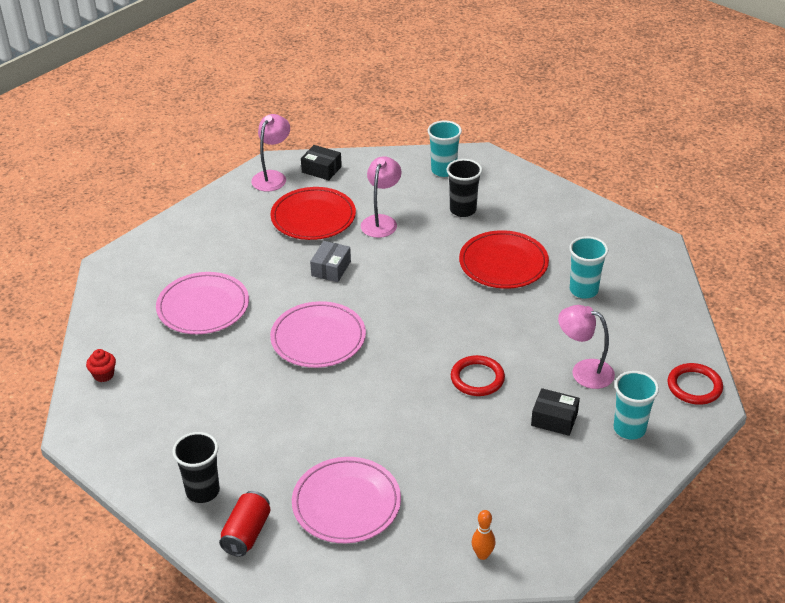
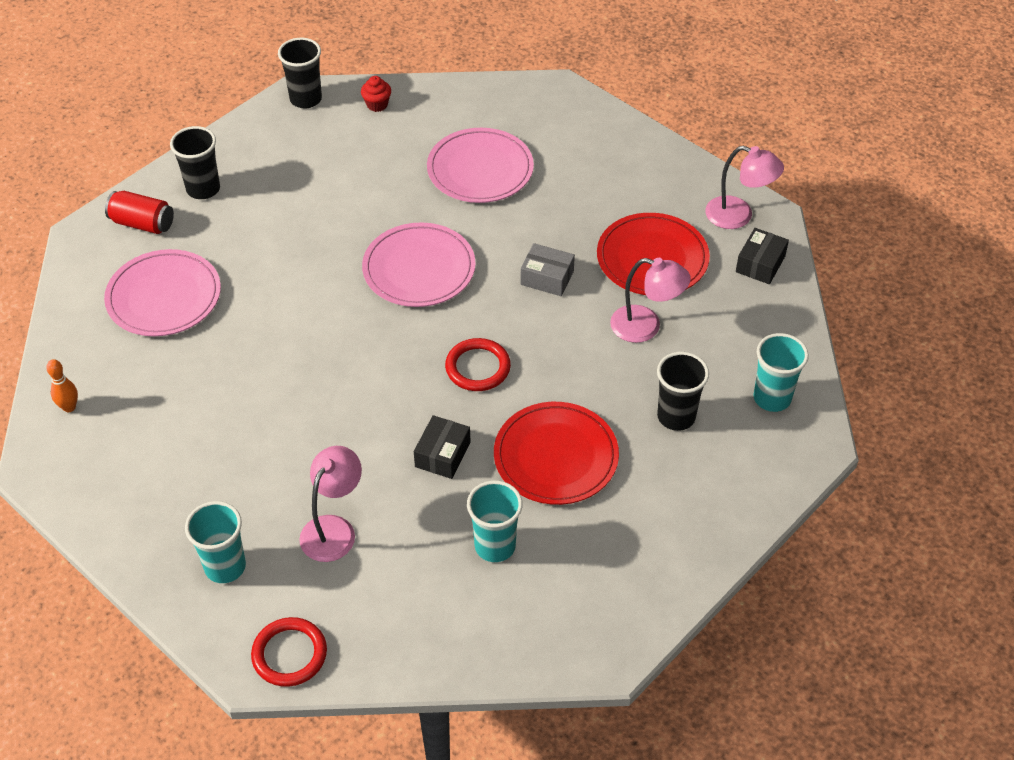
camera: 90 degrees right, 10 degrees up
(84, 426) = (306, 99): none -> black cup
(477, 378) = (334, 416): red ring -> red ring (478, 367)
(554, 419) = (254, 489): black box -> black box (442, 454)

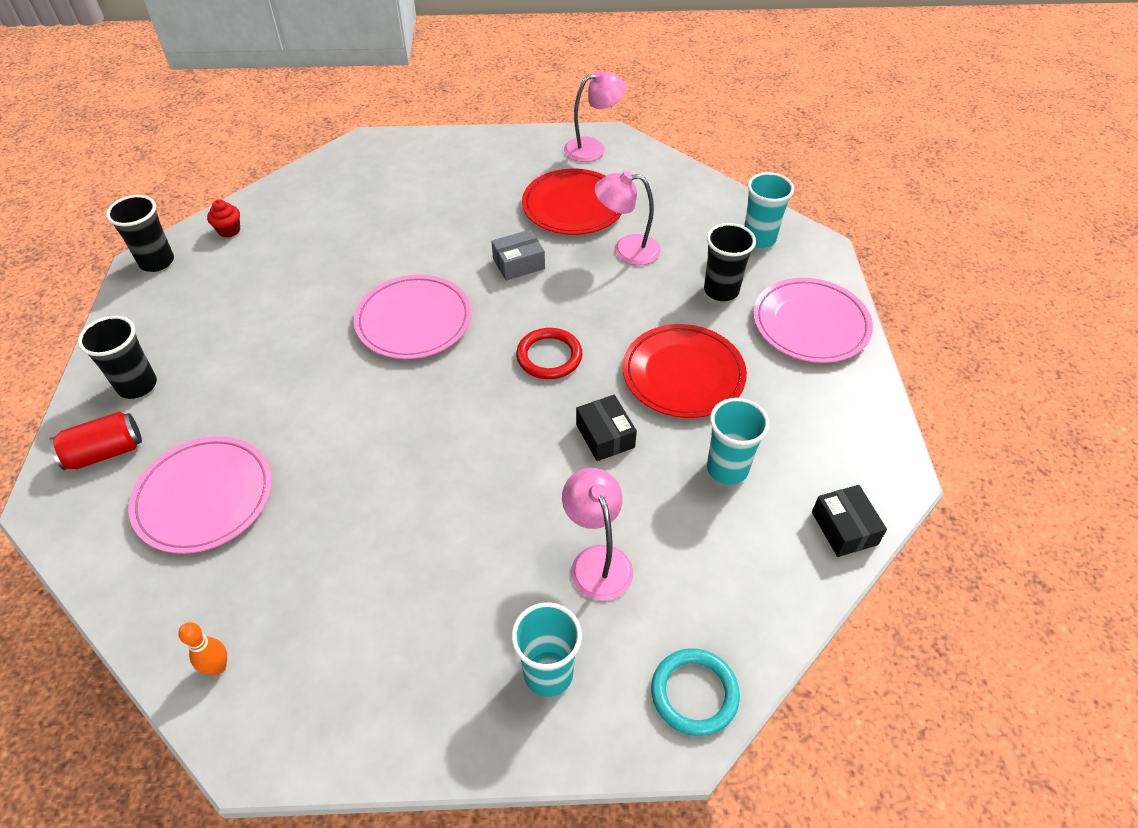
camera: 45 degrees left, 0 degrees up
(289, 654) = (694, 693): red ring -> turquoise ring
(480, 169) = (374, 225): pink plate -> pink plate (810, 324)
(646, 327) = (626, 250): pink lamp -> pink lamp turned 150 degrees counterclockwise
(760, 264) = (644, 167): black box -> black box (844, 528)

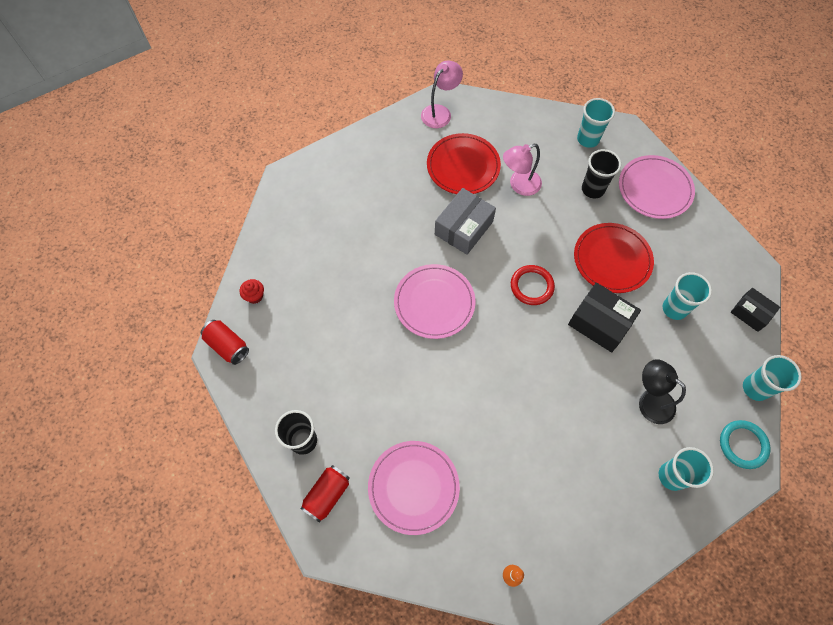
camera: 30 degrees left, 15 degrees up
(157, 262) = (227, 346): black cup -> red can
(518, 263) = (463, 228): grey box -> grey box, size x1.59
(597, 560) = (649, 400): pink lamp -> black lamp
(605, 436) = (600, 323): black box -> black box, size x1.59
(775, 628) = (755, 388): none -> turquoise cup

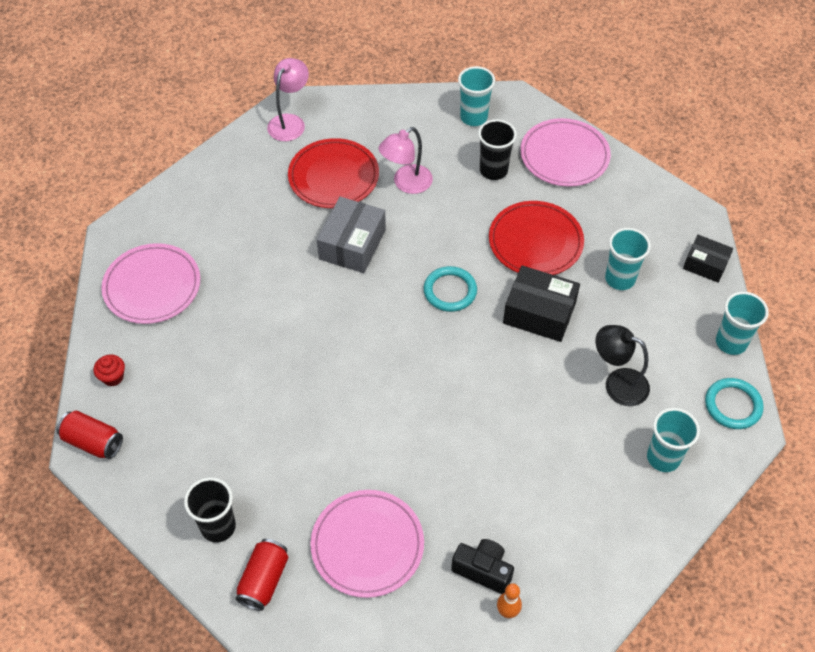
camera: 15 degrees left, 10 degrees down
(434, 303) = (338, 335): pink plate -> pink plate (152, 286)
(499, 534) = (483, 570): none -> black camera
(532, 286) = (450, 291): red ring -> turquoise ring

